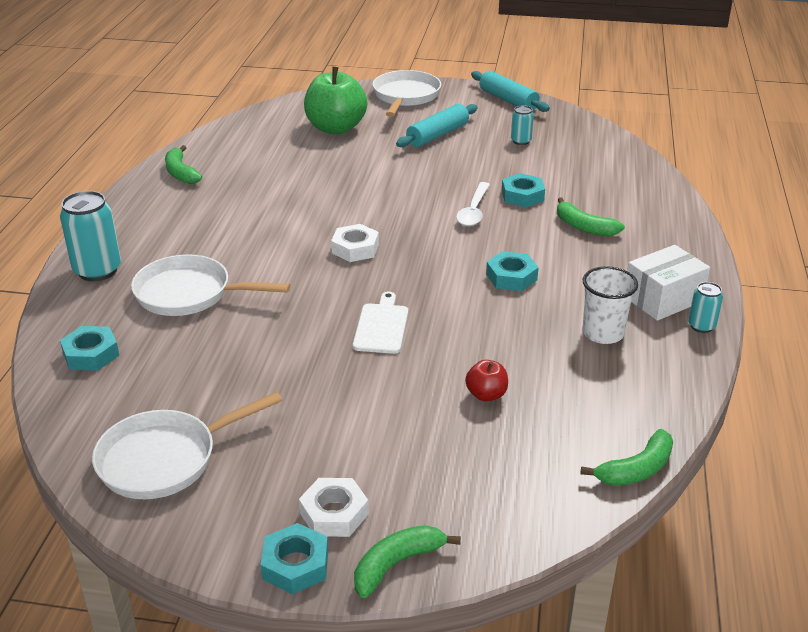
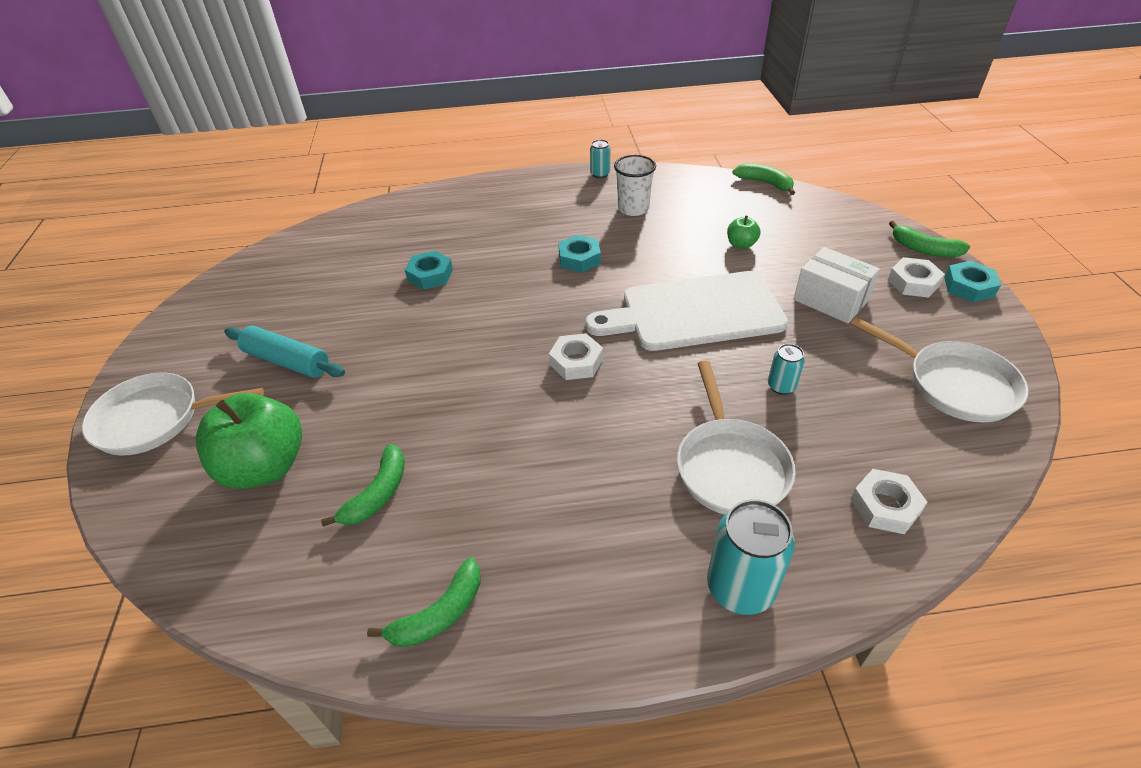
camera: 105 degrees left, 10 degrees up
(91, 354) = (885, 506): turquoise nut -> white nut
(381, 326) = (694, 312): white cutting board -> white cutting board, size x2.13
(473, 211) = (470, 299): white spoon -> none
(486, 395) = (741, 245): red apple -> green apple
(508, 100) = (183, 323): turquoise rolling pin -> none
(521, 141) = (302, 295): turquoise can -> turquoise can (781, 386)
(584, 227) = (479, 234): green banana -> green banana (378, 493)
(663, 299) = (574, 190): white box -> white box (830, 300)

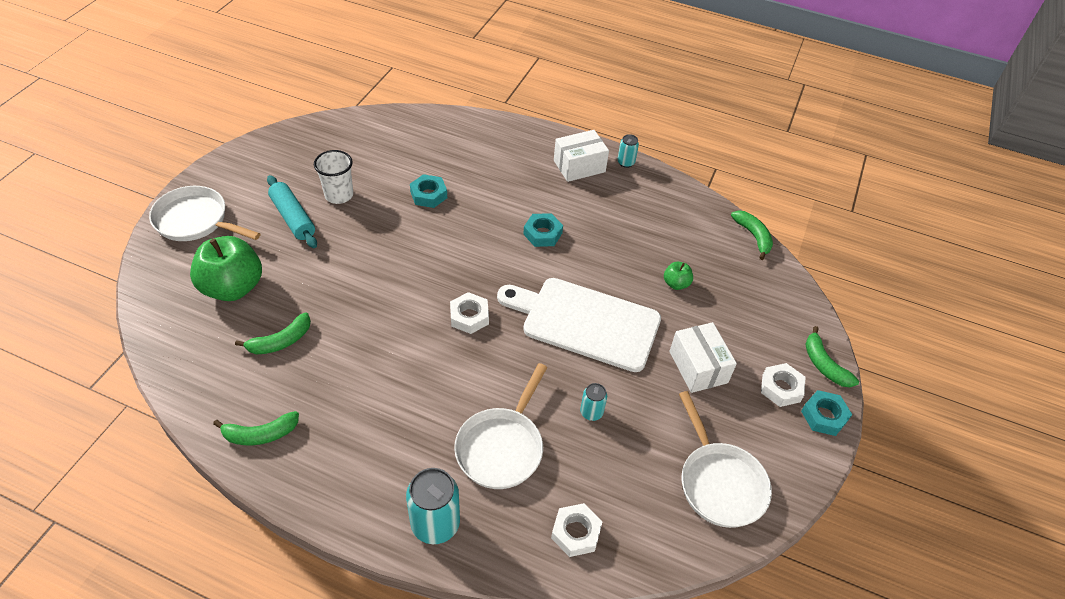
camera: 25 degrees right, 5 degrees up
(560, 193) = (579, 166): none -> white box
(633, 209) = (622, 208): white cup -> white cup (339, 195)

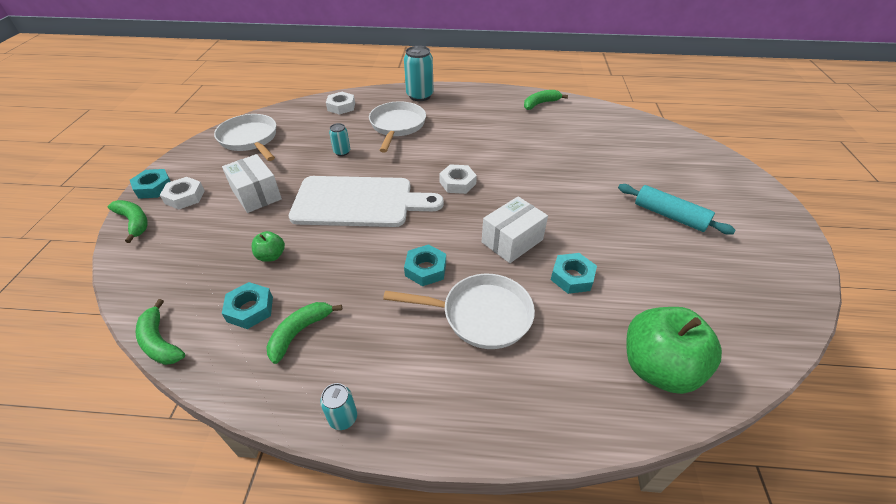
camera: 165 degrees right, 5 degrees down
(195, 221) = (739, 191): white pan -> white pan (481, 315)
(233, 287) = (646, 158): green apple -> green apple (658, 367)
(281, 341) = (577, 139): green banana -> green banana (300, 332)
(339, 195) = (657, 249): white cup -> none
(579, 166) = (412, 384): white box -> white box (512, 241)
(690, 241) = (250, 309): none -> turquoise nut

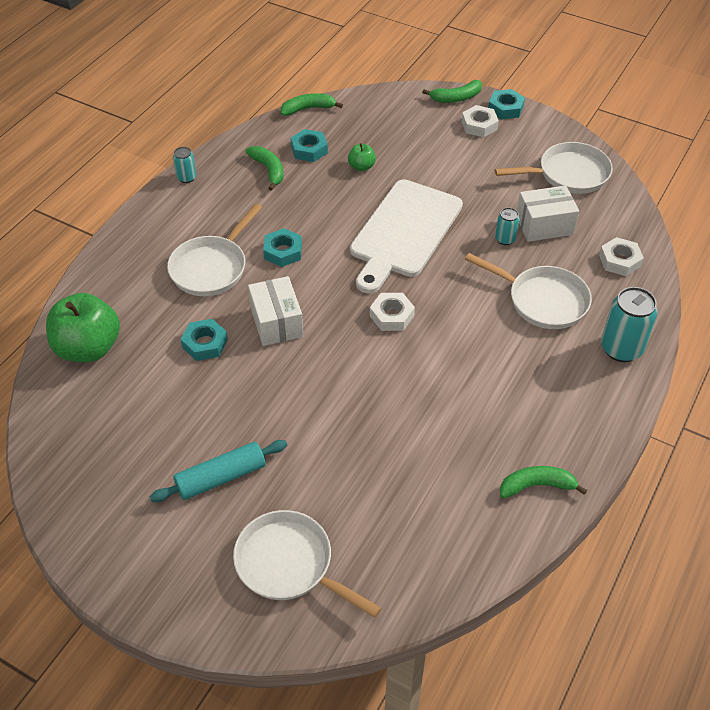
camera: 115 degrees right, 5 degrees up
(256, 194) = (457, 168): white box -> white box (544, 225)
(540, 104) = (536, 486): green banana -> green banana turned 90 degrees counterclockwise
(684, 167) = (289, 564): none -> white pan

